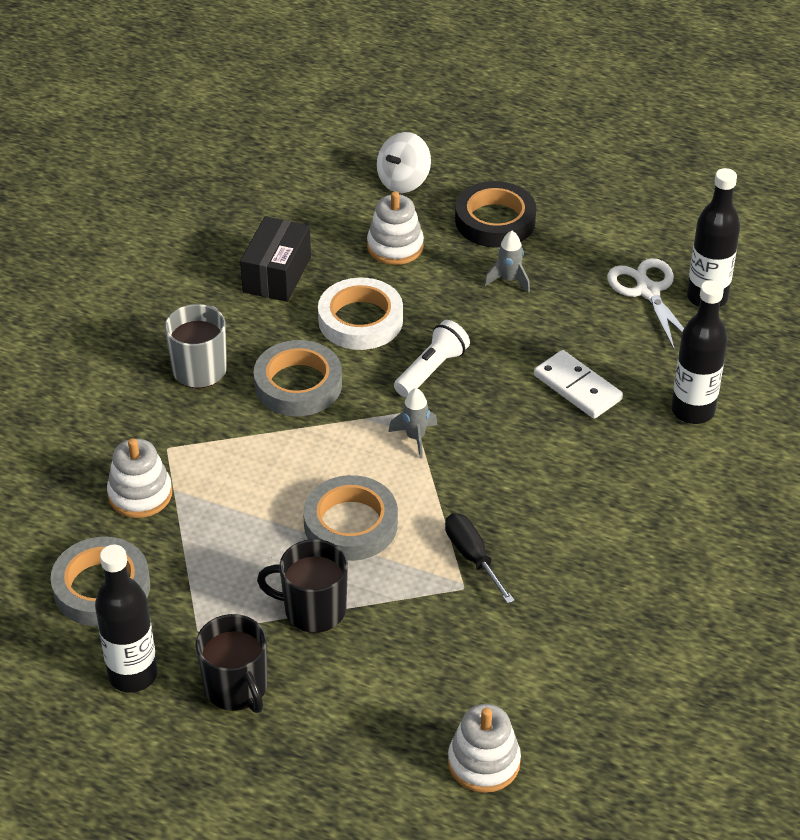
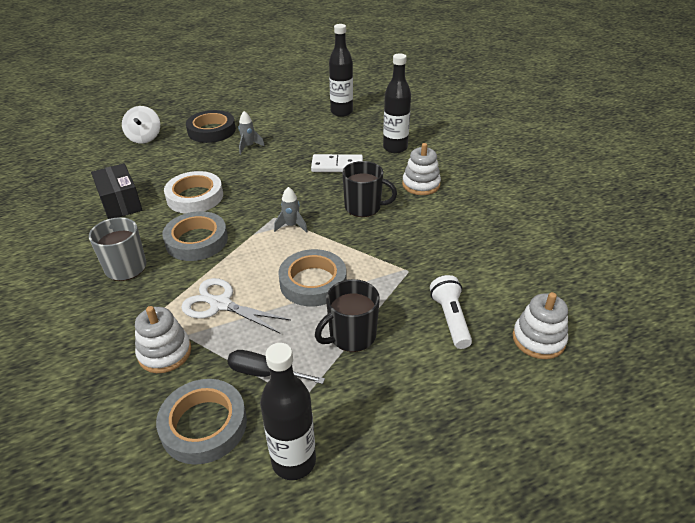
camera: 45 degrees left, 5 degrees down
(236, 688) = (368, 412): black mug -> black mug (364, 207)
(395, 246) = (174, 161): white stacking toy -> white stacking toy (421, 184)
(431, 370) = (260, 196): white flashlight -> white flashlight (450, 319)
(472, 557) = (392, 255): black screwdriver -> black screwdriver (264, 373)
(648, 291) = (315, 121): white scissors -> white scissors (220, 304)

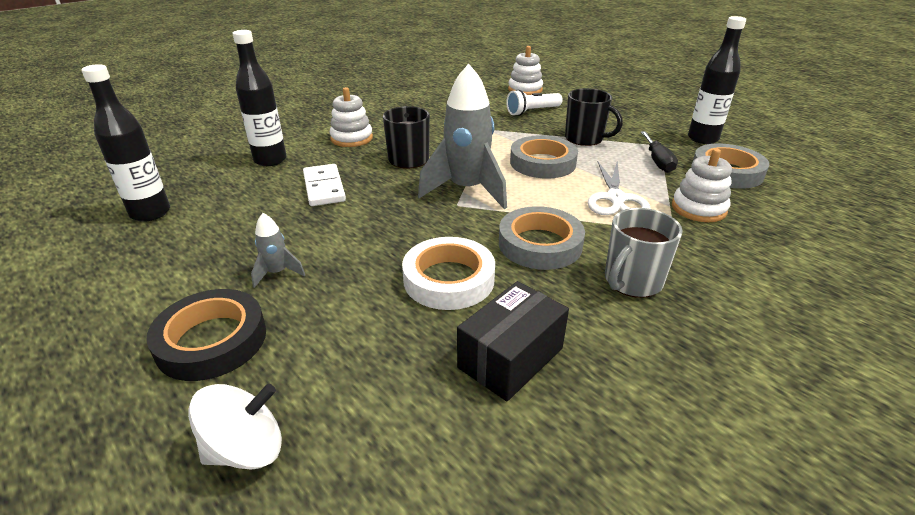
camera: 110 degrees left, 5 degrees down
(292, 226) = (467, 190): grey rocket -> grey rocket, size x2.21

